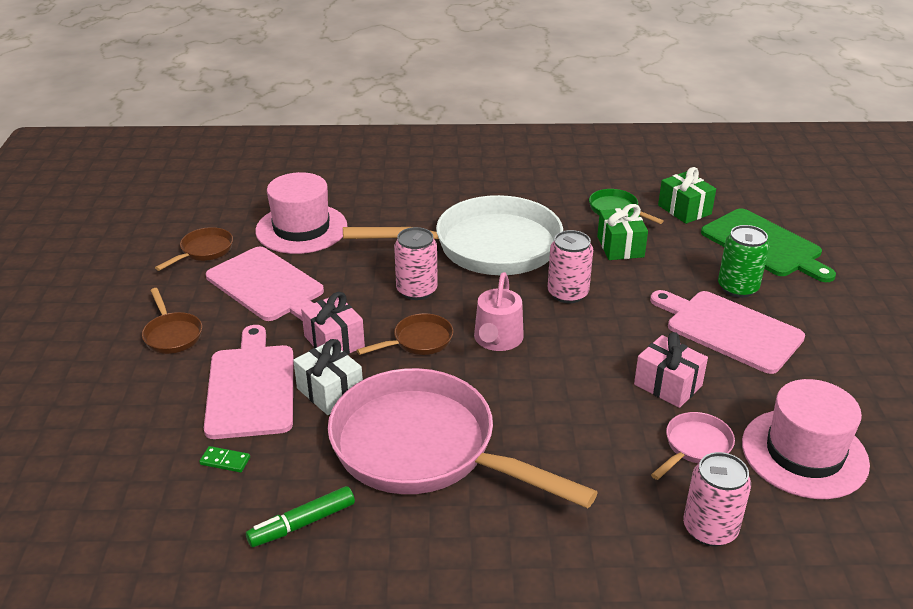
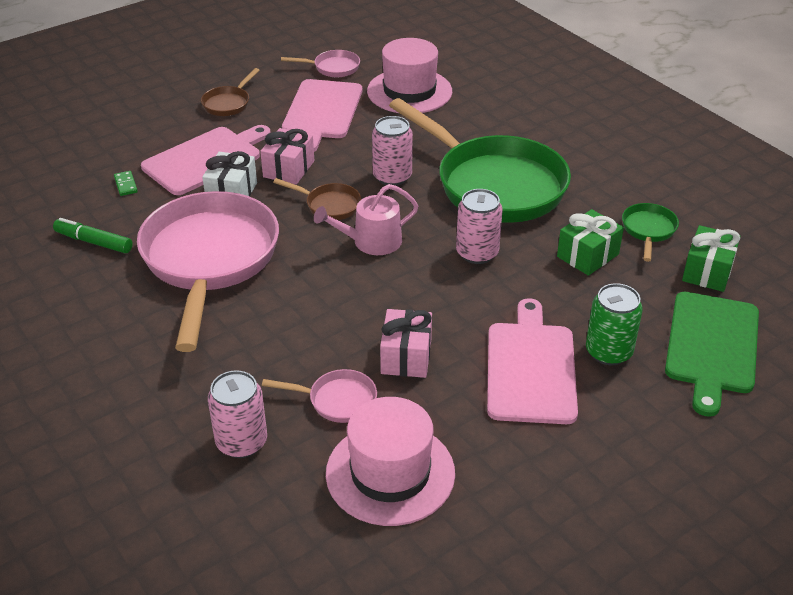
camera: 55 degrees right, 5 degrees up
(204, 251) = (333, 68): brown pan -> pink pan
(486, 247) = (493, 184): white pan -> green pan

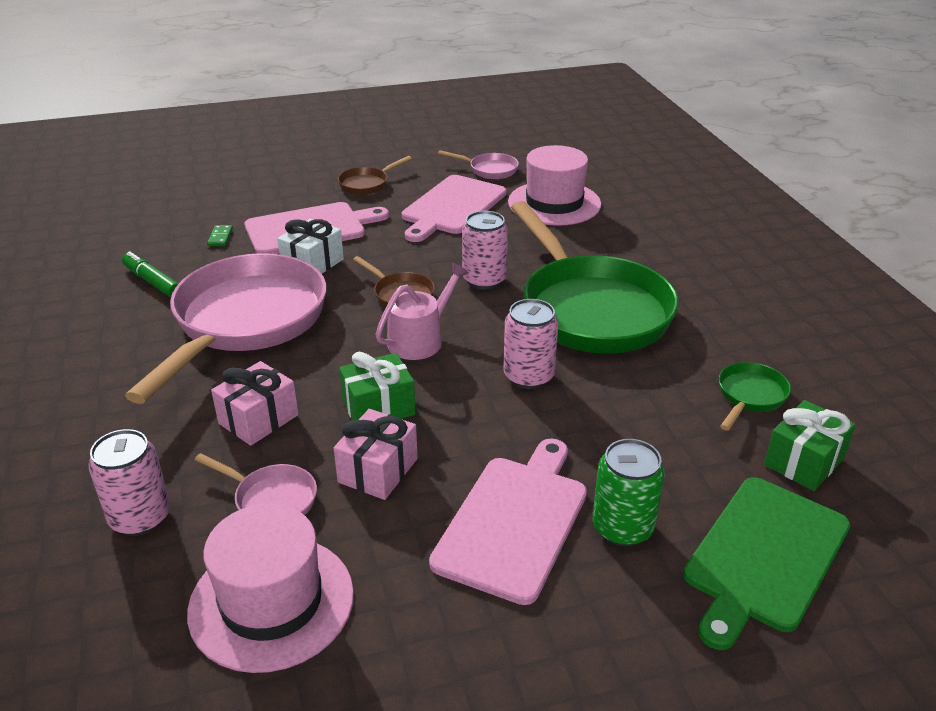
camera: 20 degrees right, 5 degrees down
(288, 169) = (383, 252): pink gift -> pink gift (258, 419)
(371, 242) = (420, 339): pink watering can -> pink watering can turned 135 degrees clockwise
(587, 255) = (658, 408): green gift -> green gift (378, 407)

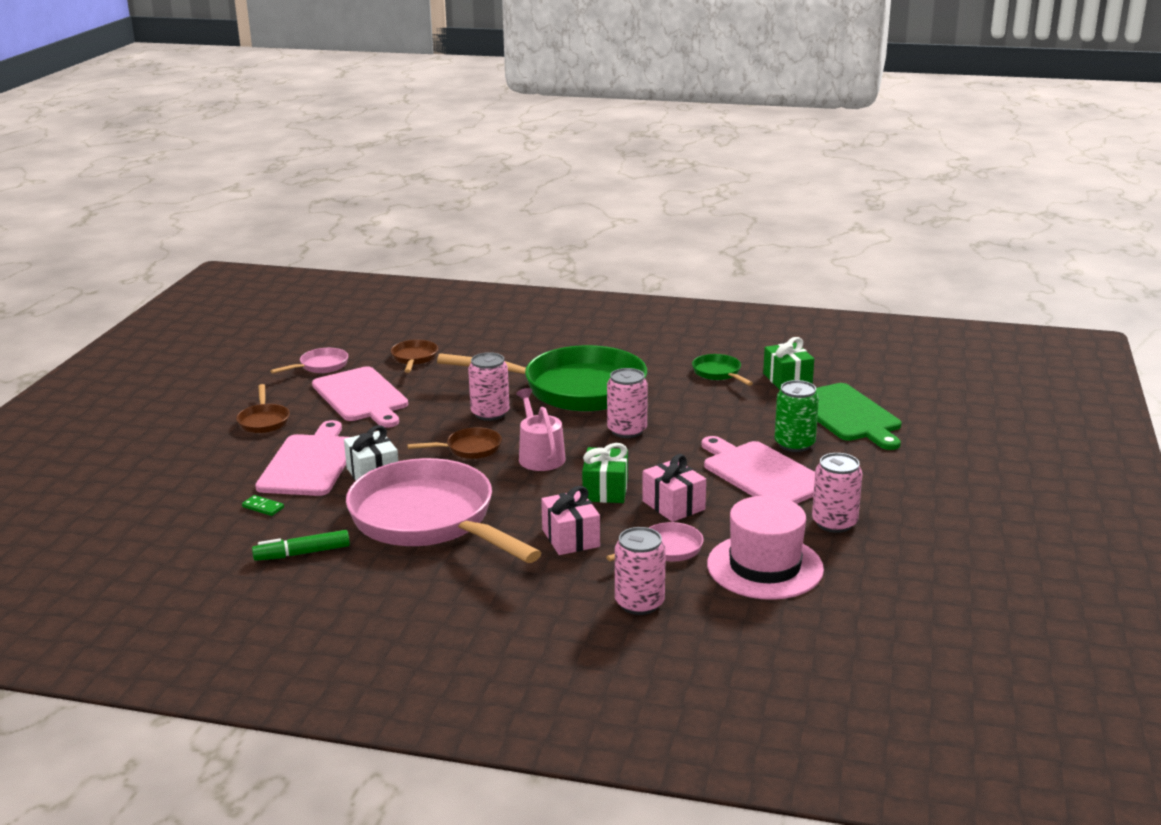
camera: 60 degrees left, 10 degrees down
(428, 640) = (834, 523): none -> pink can
(554, 203) = (414, 358): pink hat -> brown pan

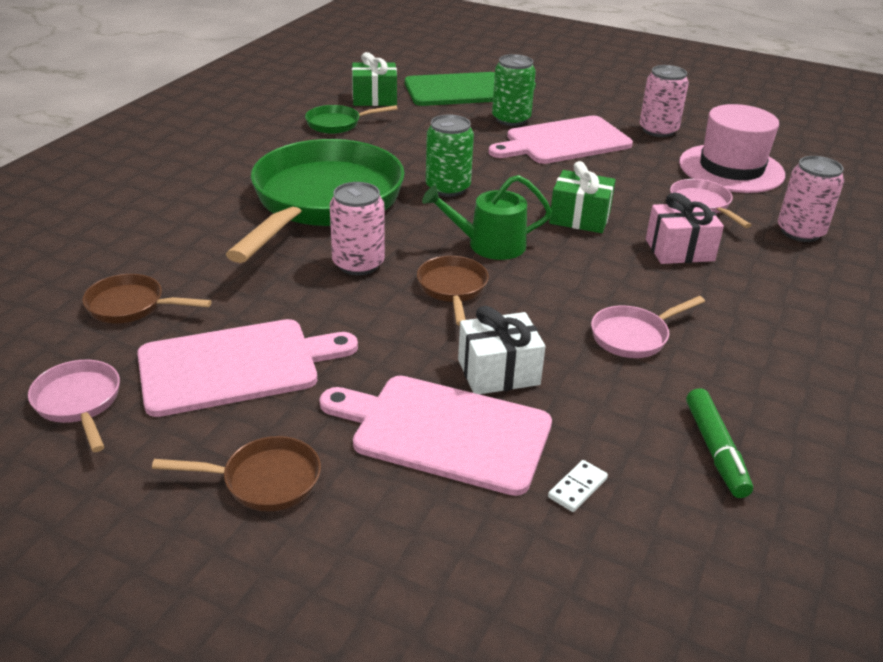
camera: 80 degrees left, 10 degrees up
(263, 507) = (577, 488): green domino -> white domino
(429, 520) = (633, 336): pink pan -> pink pan, size x0.41
(540, 456) = (489, 245): pink watering can -> green watering can
(627, 430) = (448, 188): pink can -> green can
(673, 505) = (618, 189): pink gift -> none

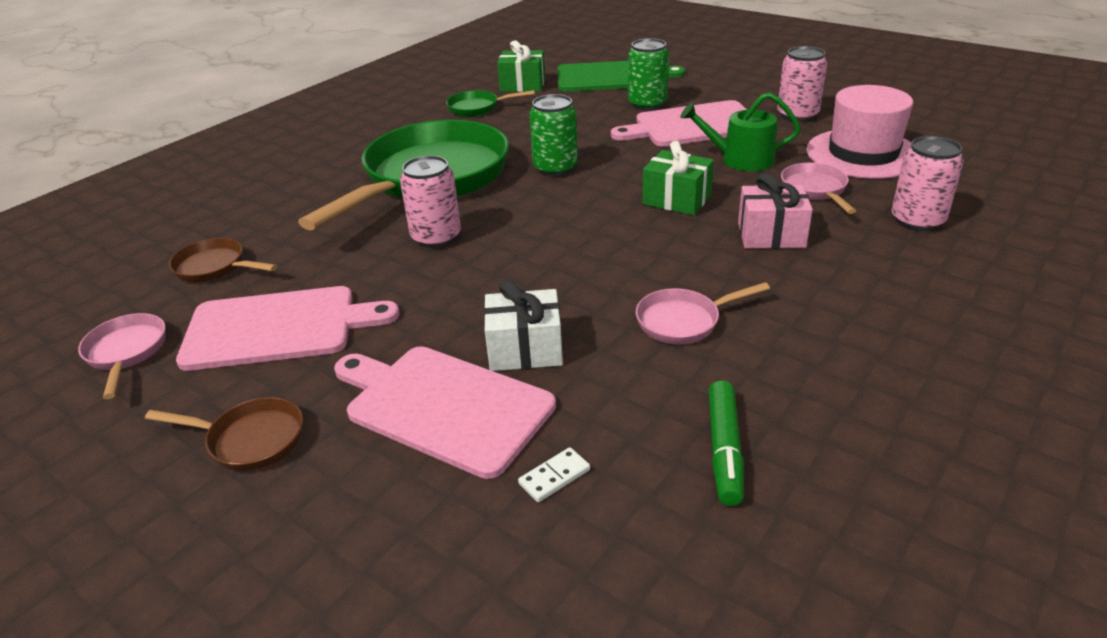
camera: 15 degrees right, 0 degrees up
(452, 289) = (516, 265): brown pan -> none
(489, 245) = (572, 223): green watering can -> green watering can (740, 160)

